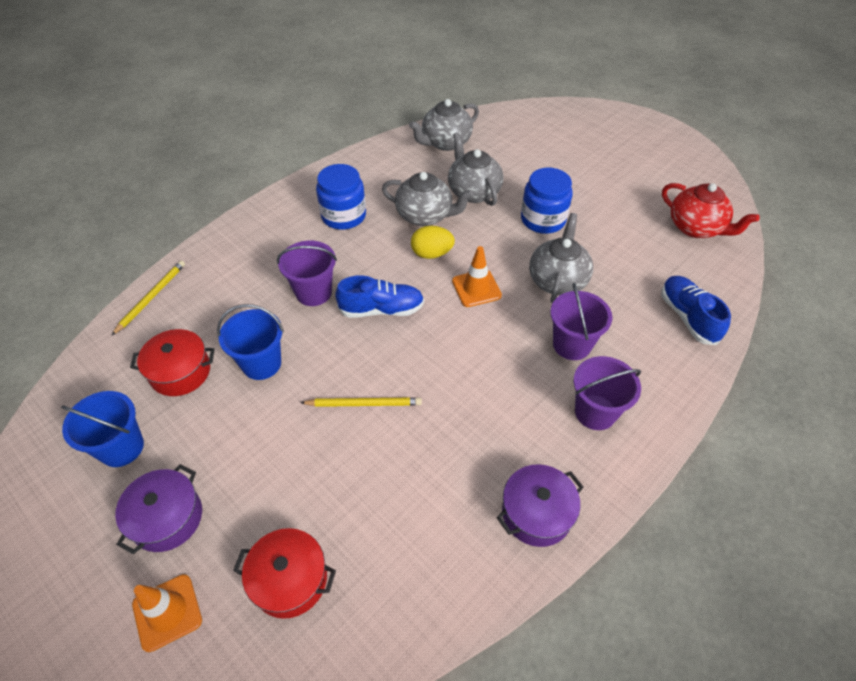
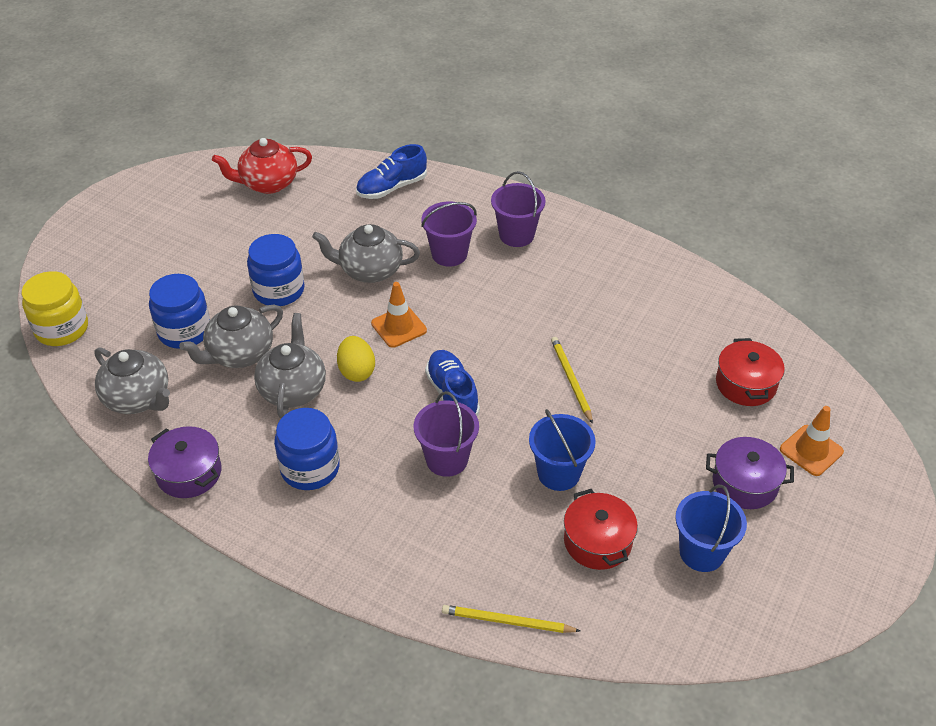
camera: 105 degrees left, 5 degrees down
(507, 166) = (184, 331): none -> blue jar
(526, 113) = (62, 329): none -> yellow jar
(536, 513) = (621, 258): purple pot -> purple pot (189, 473)
(696, 228) = (268, 183): red teapot -> red teapot turned 135 degrees counterclockwise

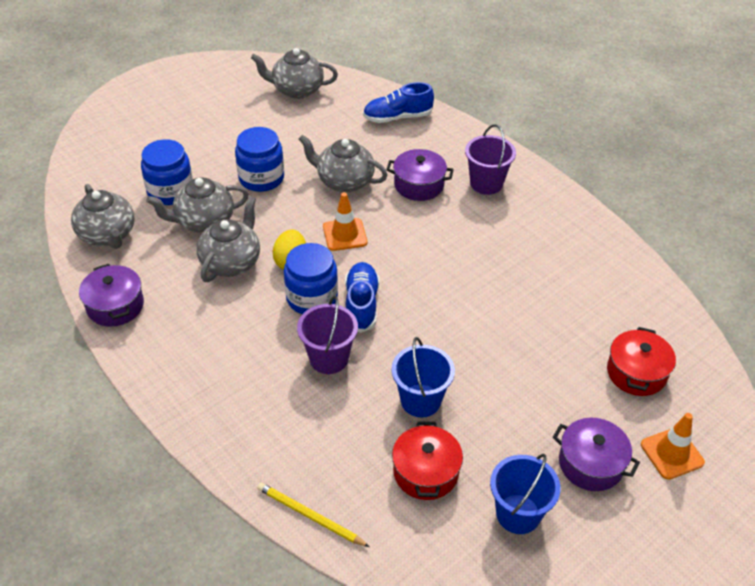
camera: 20 degrees right, 0 degrees up
(62, 329) = (79, 164): yellow jar -> none
(268, 183) = (297, 90): red teapot -> grey teapot
(310, 468) = (212, 331): blue jar -> blue jar (312, 298)
(449, 254) = (419, 185): purple bucket -> purple pot
(571, 380) = (473, 322): yellow pencil -> none

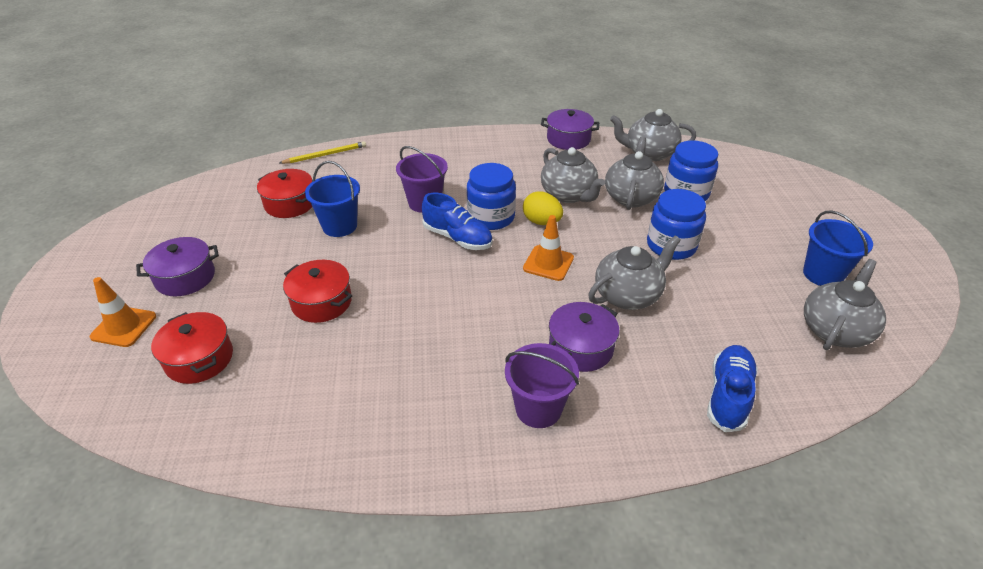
camera: 125 degrees right, 5 degrees down
(516, 342) = (321, 302): none -> red pot
(518, 514) = (211, 225): blue bucket -> blue bucket (822, 274)

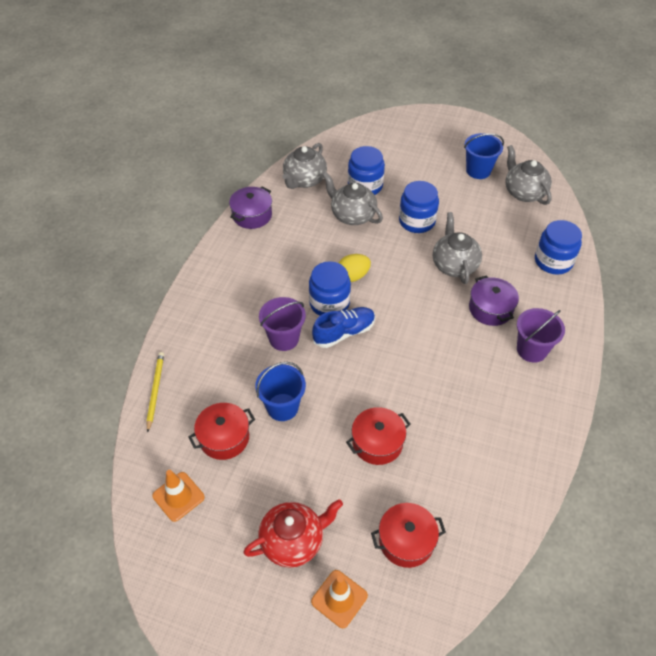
camera: 65 degrees left, 10 degrees up
(185, 277) = (293, 541): purple pot -> red teapot
(548, 263) = (402, 291): orange traffic cone -> orange traffic cone (178, 496)
(568, 194) = (328, 247): grey teapot -> none
(728, 395) = (553, 261): blue shoe -> blue jar

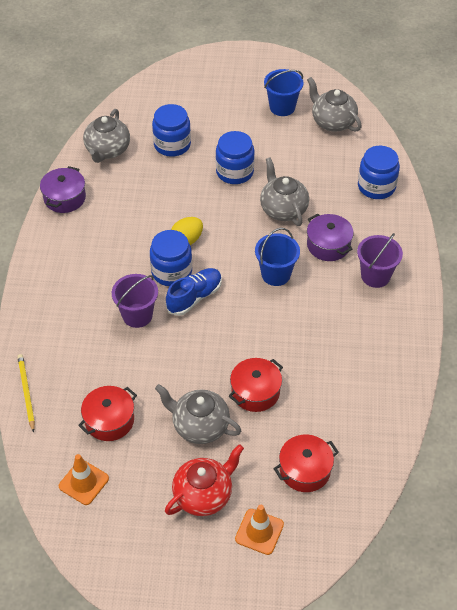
camera: 15 degrees left, 0 degrees up
(282, 407) = (156, 380): blue bucket -> blue bucket (276, 274)
(352, 215) = (168, 178): grey teapot -> grey teapot (199, 426)

